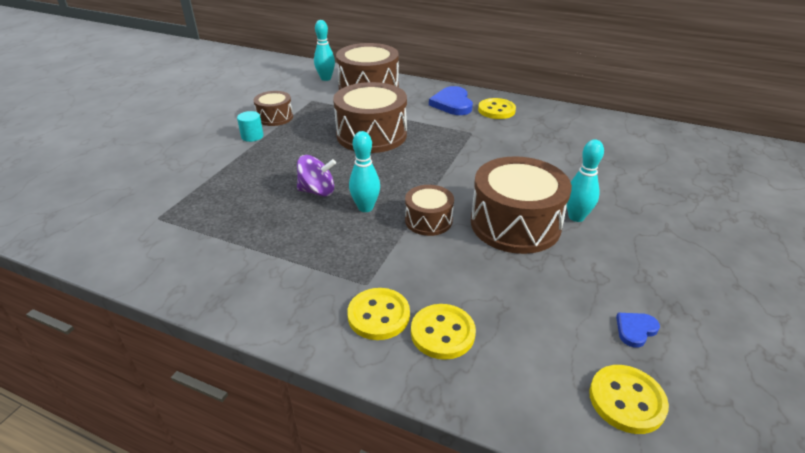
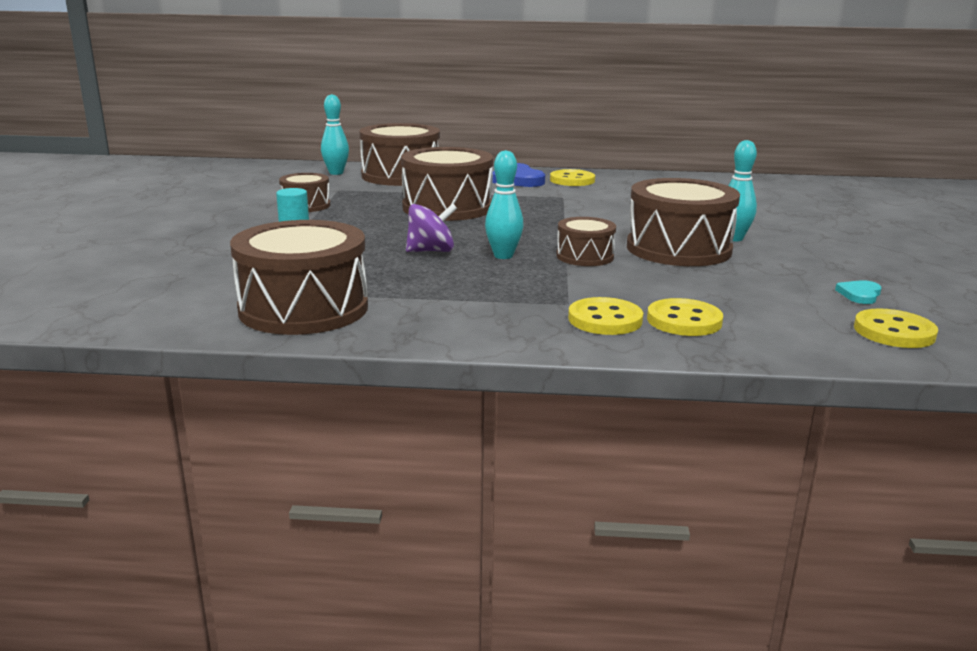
camera: 20 degrees left, 15 degrees down
(176, 249) = (304, 308): none -> brown drum
(635, 330) = (859, 294): blue heart -> turquoise heart

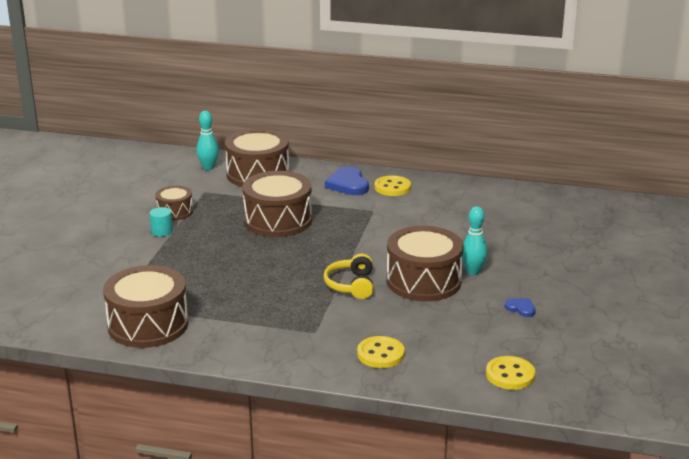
camera: 10 degrees right, 5 degrees up
(431, 251) = (247, 272): purple spinning top -> none
(503, 256) = (294, 281): turquoise bowling pin -> none
(585, 256) = (351, 285): brown drum -> yellow headphones
(605, 319) = (330, 349): yellow button -> none
(831, 267) = (521, 308): none -> blue heart
(859, 294) = (517, 338): turquoise heart -> none

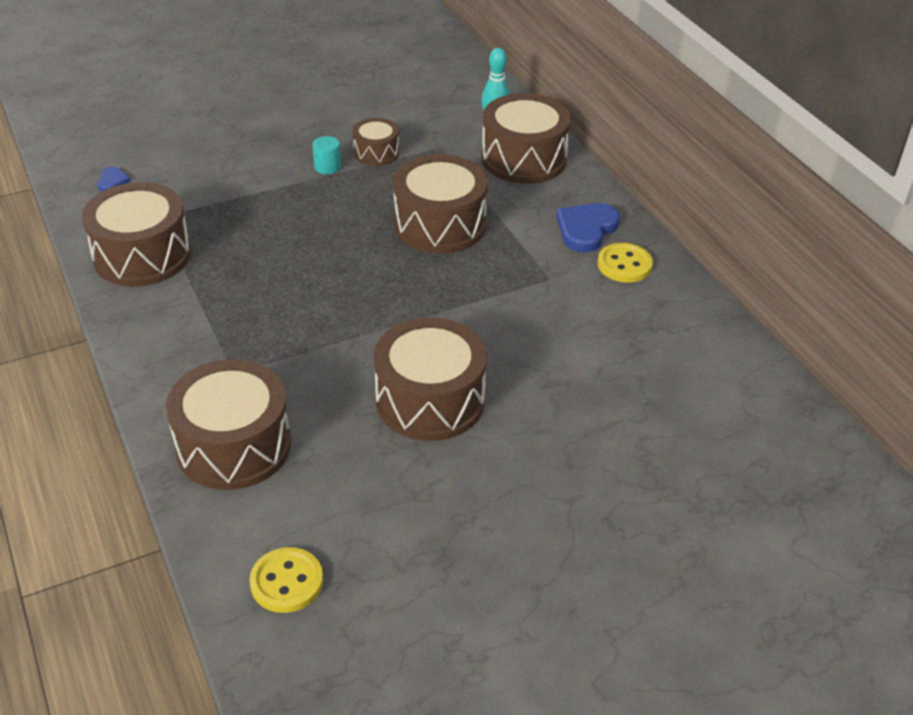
camera: 50 degrees right, 15 degrees up
(351, 285) = (359, 348): yellow headphones -> none
(380, 354) = (234, 446): yellow button -> brown drum
(473, 272) = (499, 431): turquoise bowling pin -> none
(521, 308) = (455, 518): blue heart -> blue heart (112, 181)

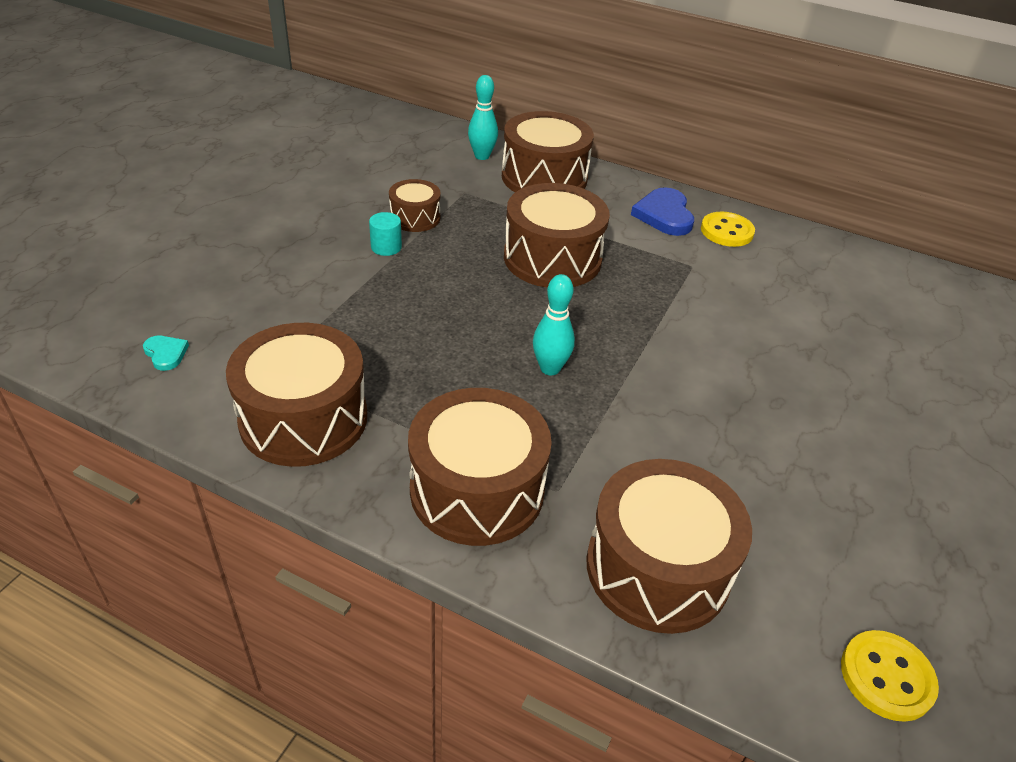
camera: 40 degrees left, 0 degrees up
(112, 181) = (166, 354): blue heart -> turquoise heart
(330, 299) = (550, 368): none -> turquoise bowling pin
(430, 400) = (751, 417): brown drum -> brown drum (477, 490)

